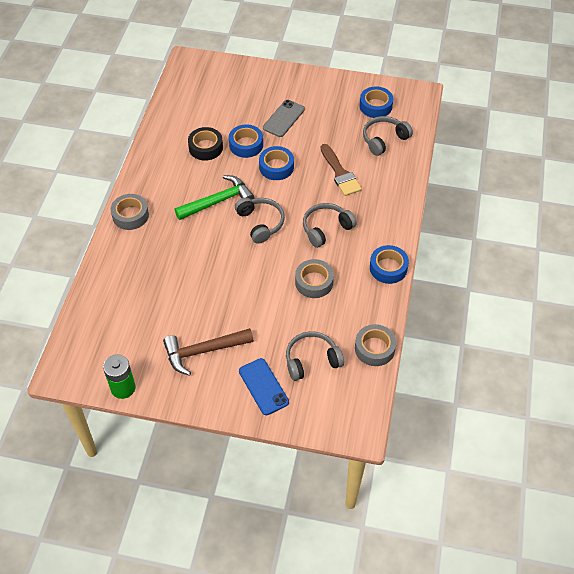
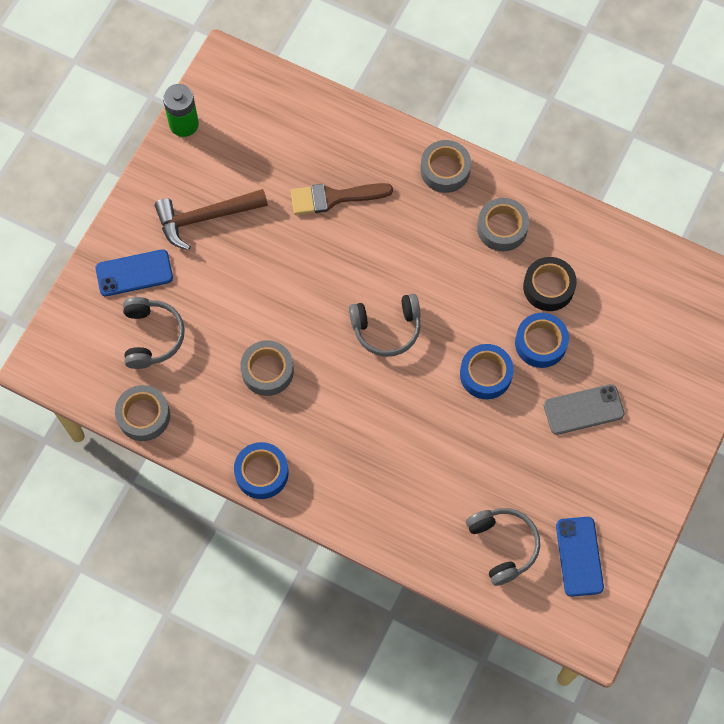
camera: 105 degrees right, 15 degrees up
(168, 177) = (502, 228): none -> grey tape
(203, 351) = (205, 217): brown hammer -> brown hammer turned 105 degrees counterclockwise
(218, 201) = (440, 283): green hammer -> none
(283, 118) = (583, 409): grey phone -> grey phone turned 60 degrees counterclockwise
(326, 228) = (353, 411): grey headphones -> none
(340, 173) = (450, 460): brown brush -> brown brush (334, 197)
(375, 106) = (579, 556): blue tape -> blue phone

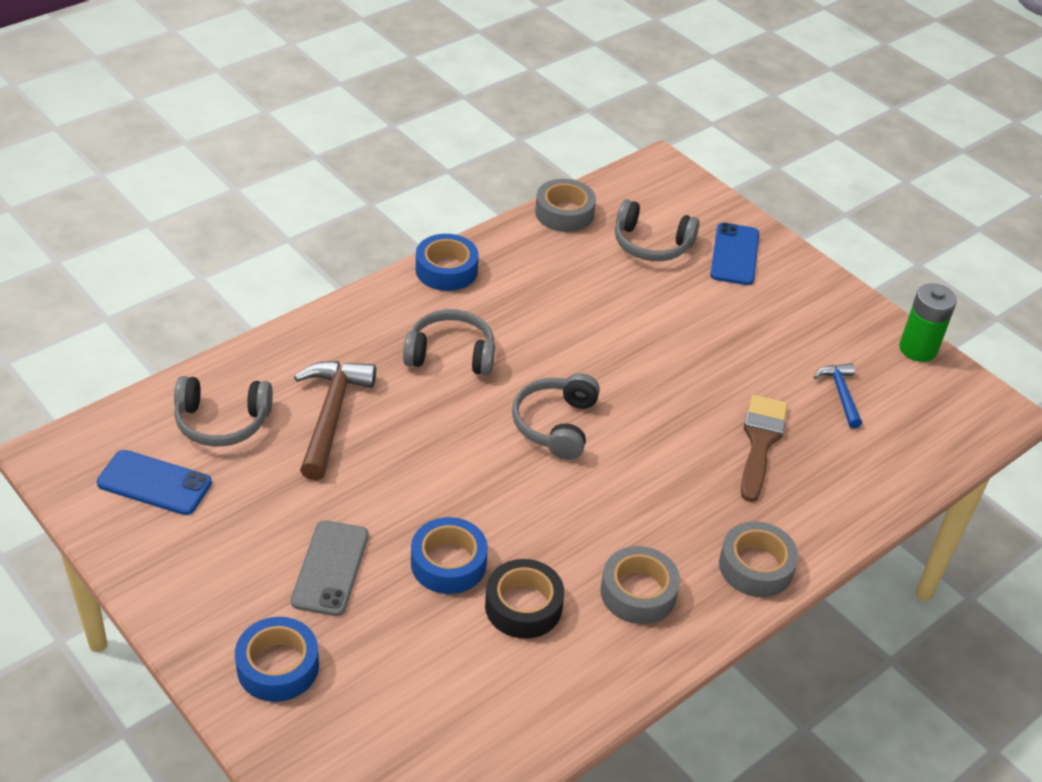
camera: 110 degrees right, 25 degrees down
(205, 217) = (781, 326): brown hammer -> brown hammer (331, 415)
(259, 161) = (841, 394): none -> blue hammer
(267, 371) = (561, 312): grey tape -> none
(354, 427) = (451, 354): none -> grey headphones
(485, 374) = (440, 491): blue tape -> blue tape (278, 666)

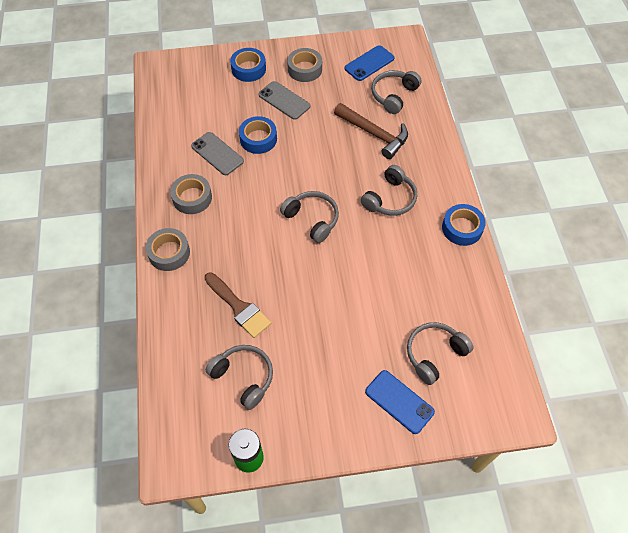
camera: 125 degrees right, 15 degrees up
(523, 606) = (217, 154): black tape -> grey phone
(564, 213) = (490, 319): grey tape -> grey tape (305, 69)
(841, 394) = (244, 377): blue hammer -> grey headphones

